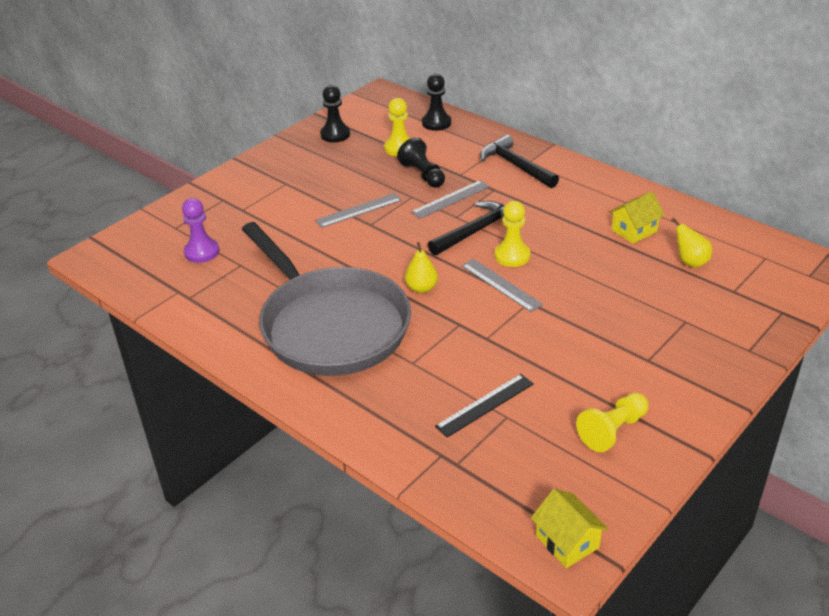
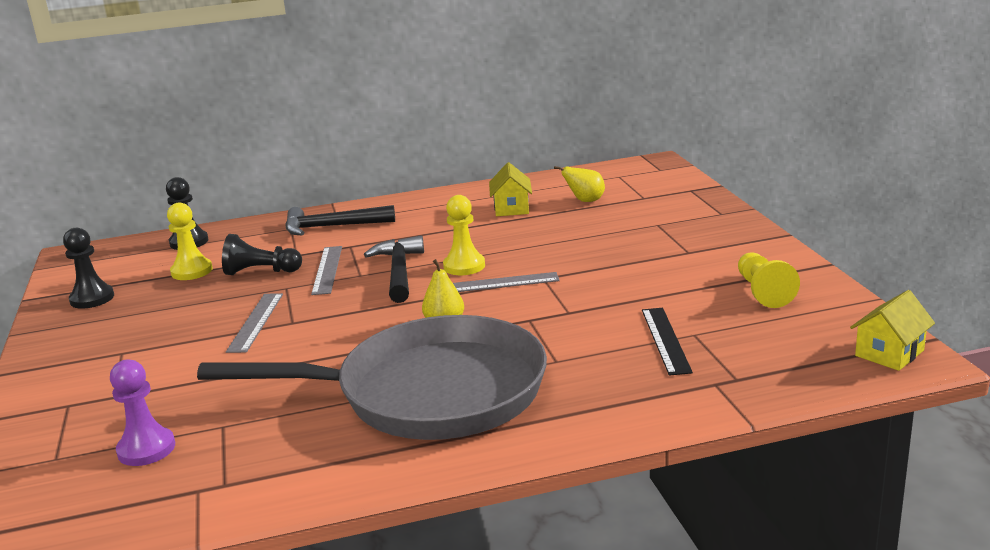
camera: 55 degrees left, 15 degrees down
(567, 541) = (889, 353): yellow house -> yellow house turned 45 degrees counterclockwise

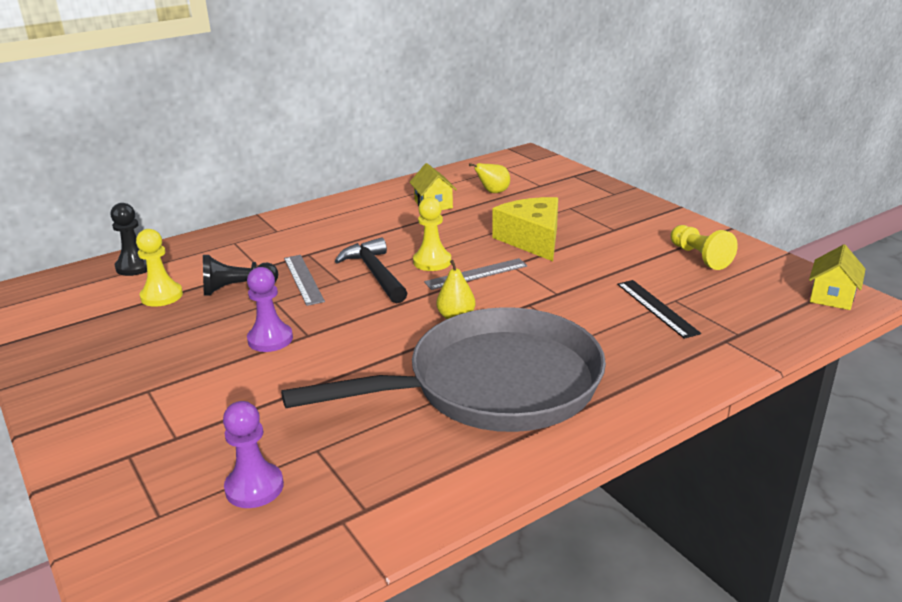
camera: 20 degrees left, 5 degrees up
(92, 298) = (70, 337): black pawn -> none
(256, 322) = (270, 339): grey ruler -> purple pawn
(332, 227) = (275, 237): black hammer -> none
(587, 254) = (532, 240): none -> yellow cheese

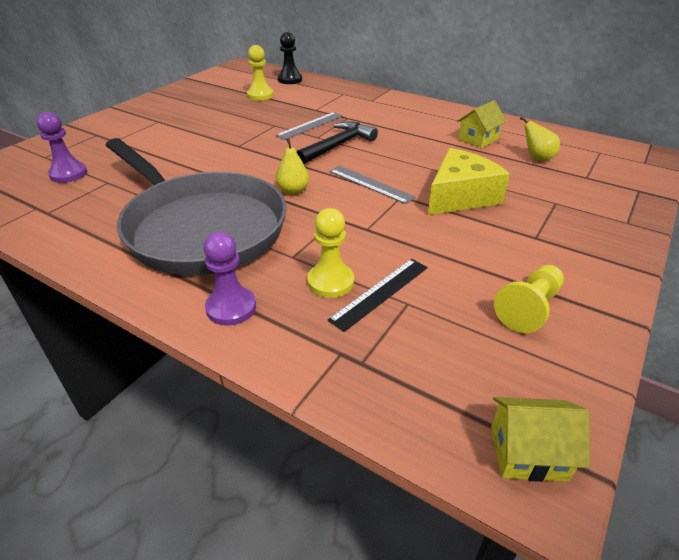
camera: 65 degrees right, 10 degrees up
(237, 289) = (283, 111): black pawn -> none
(270, 339) = (226, 136): purple pawn -> purple pawn (231, 307)
(432, 262) = (375, 162): yellow pawn -> yellow pawn (330, 282)

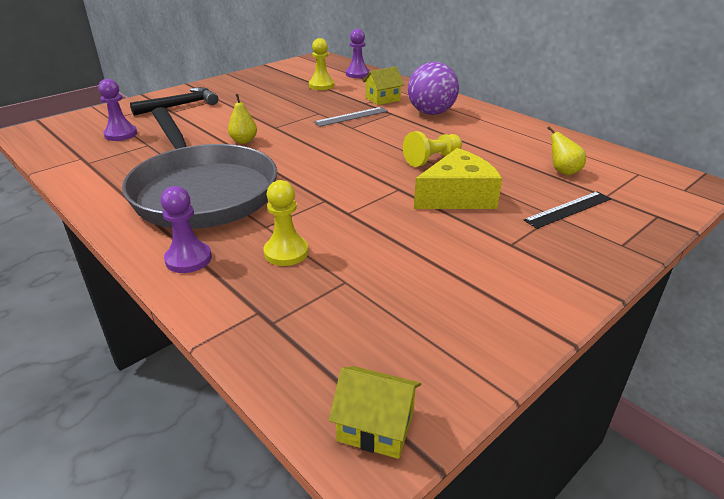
camera: 15 degrees right, 5 degrees down
(290, 80) = (357, 74): black pawn -> purple pawn
(293, 191) = (300, 171): yellow pear -> yellow pear (244, 141)
(338, 145) = (366, 137): black hammer -> black hammer (181, 105)
(370, 184) = (376, 174): grey ruler -> none
(380, 293) = (325, 268): black ruler -> black ruler (568, 209)
(385, 113) = (431, 113): none -> purple ball
(478, 139) = (511, 146): yellow house -> yellow house (382, 99)
(529, 308) = (460, 306): yellow pawn -> yellow pawn (432, 159)

